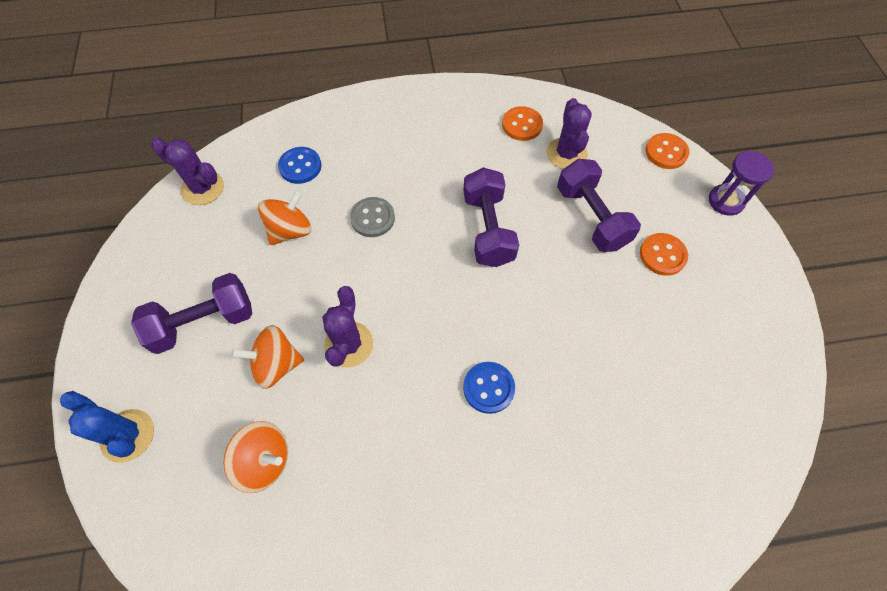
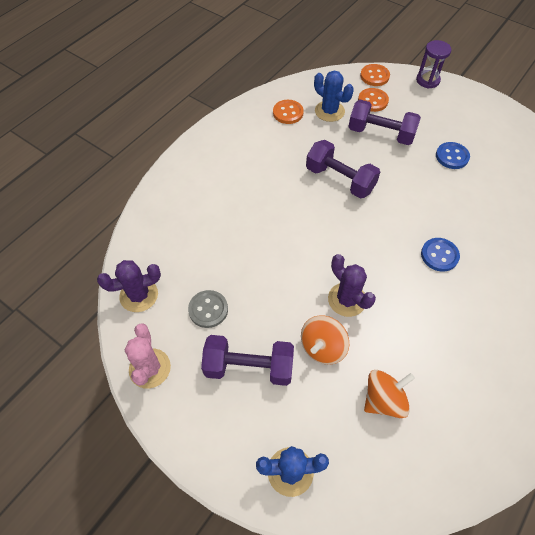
camera: 45 degrees left, 5 degrees down
(141, 253) = (150, 368): none -> pink cactus
(204, 322) = (249, 367): purple dumbbell -> purple dumbbell turned 75 degrees clockwise
(290, 230) = (232, 271): orange spinning top -> none
(300, 166) = (188, 231): blue button -> blue button (452, 156)
(372, 218) = (271, 224): grey button -> grey button (208, 309)
(566, 154) = (329, 111): purple cactus -> blue cactus
(662, 255) = (433, 126): orange button -> orange button (373, 101)

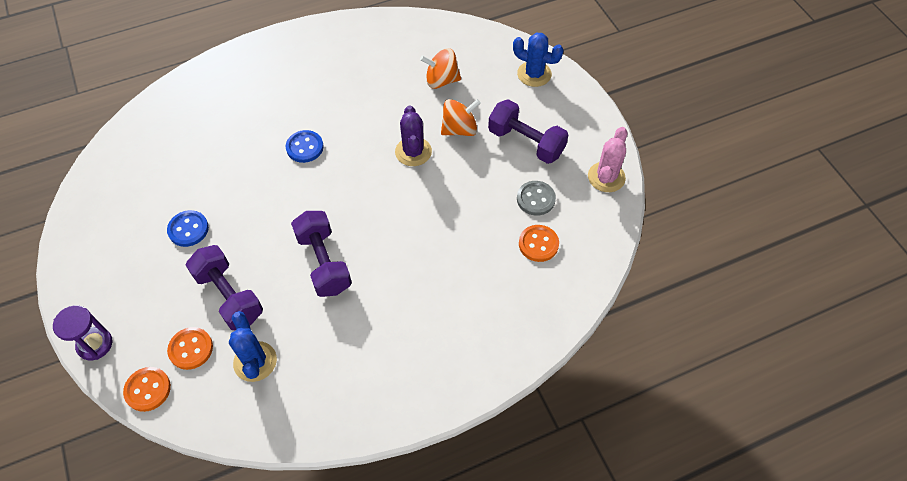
camera: 150 degrees left, 0 degrees up
(139, 295) = (593, 241): purple cactus -> none
(288, 113) = (306, 387): orange button -> orange button (538, 244)

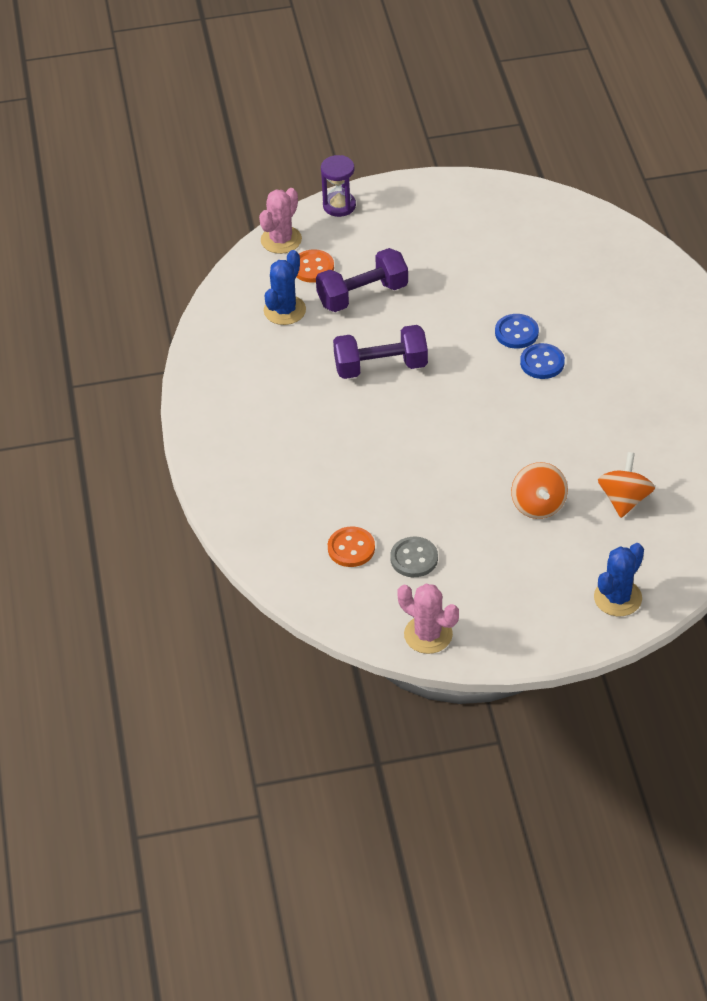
camera: 105 degrees right, 10 degrees down
(148, 389) = (281, 240): orange button -> pink cactus
(188, 229) = (452, 267): blue button -> blue button (516, 333)
(255, 361) = (284, 310): blue cactus -> blue cactus turned 60 degrees counterclockwise
(413, 152) = (513, 457): purple cactus -> none
(526, 142) = (502, 566): purple dumbbell -> none

